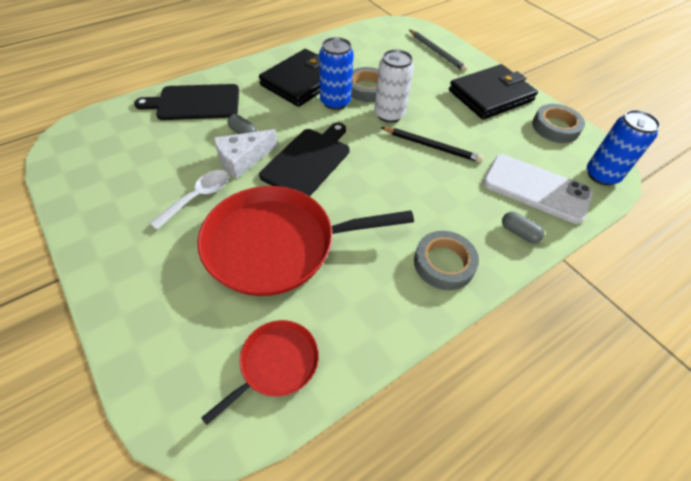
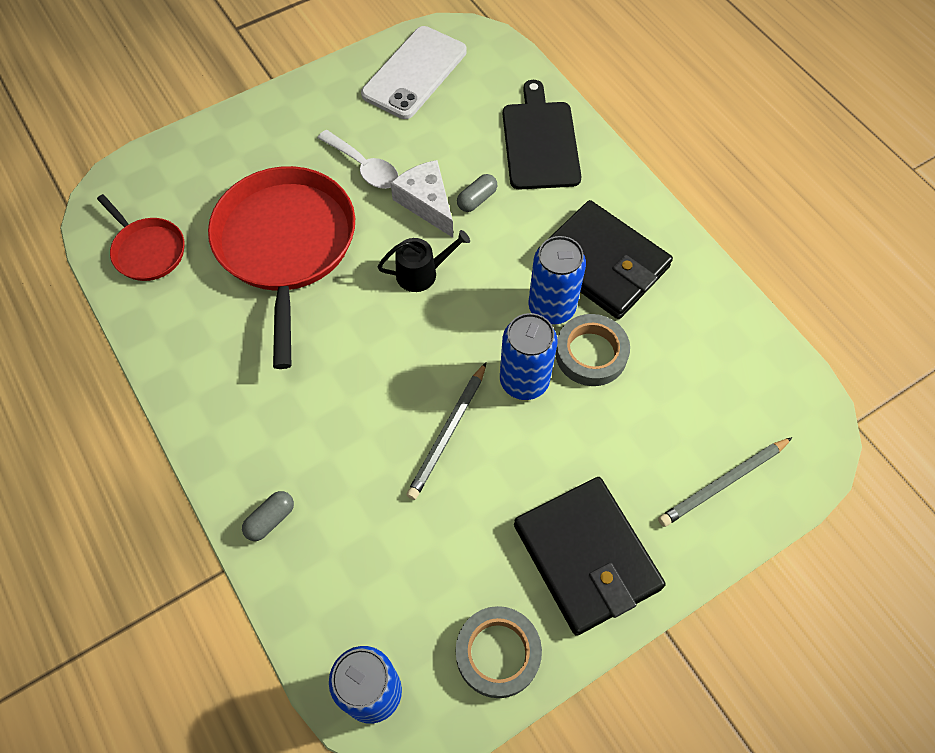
camera: 95 degrees right, 10 degrees up
(308, 160) = (422, 273): black cutting board -> black watering can
(389, 114) = (524, 380): white can -> blue can
(432, 146) = (448, 433): black pencil -> grey pencil
(444, 263) = (235, 415): grey tape -> none
(536, 188) = (350, 569): white phone -> white phone (414, 73)

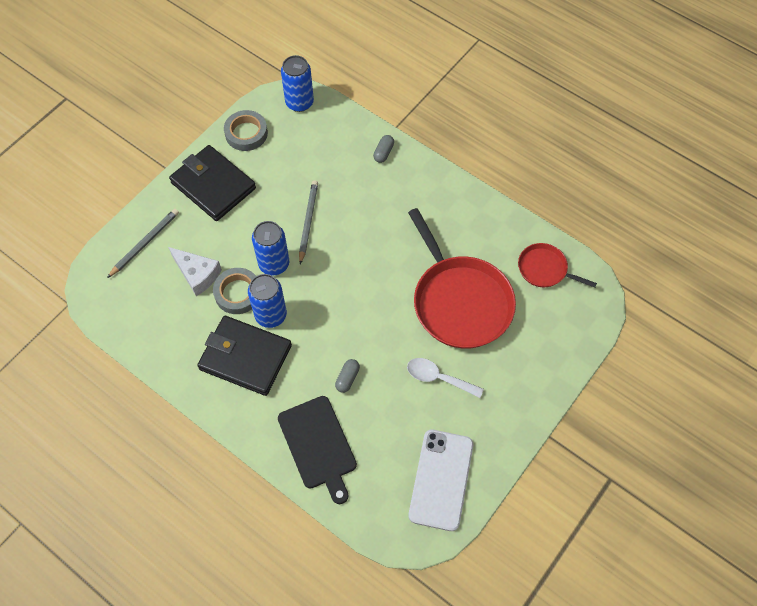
camera: 160 degrees right, 0 degrees up
(422, 273) = (363, 311): black watering can -> none
(426, 203) = (381, 364): white cheese -> white cheese (197, 274)

